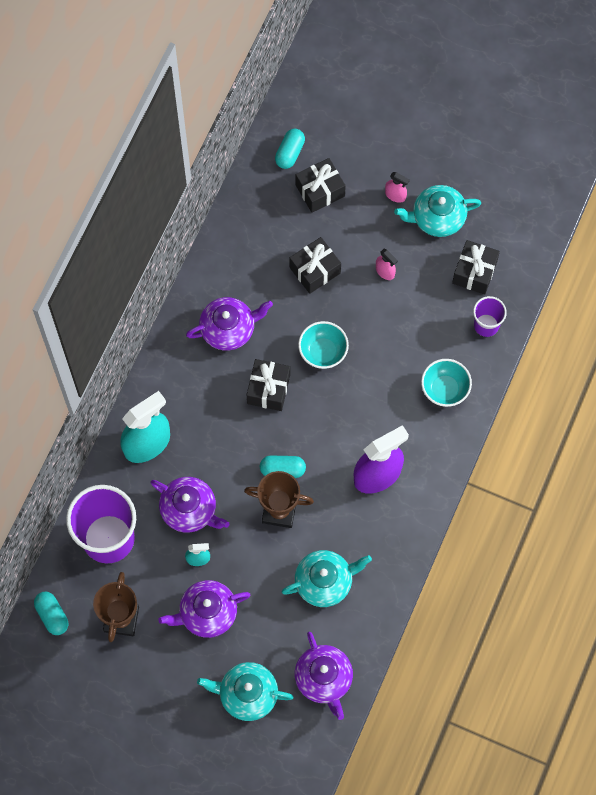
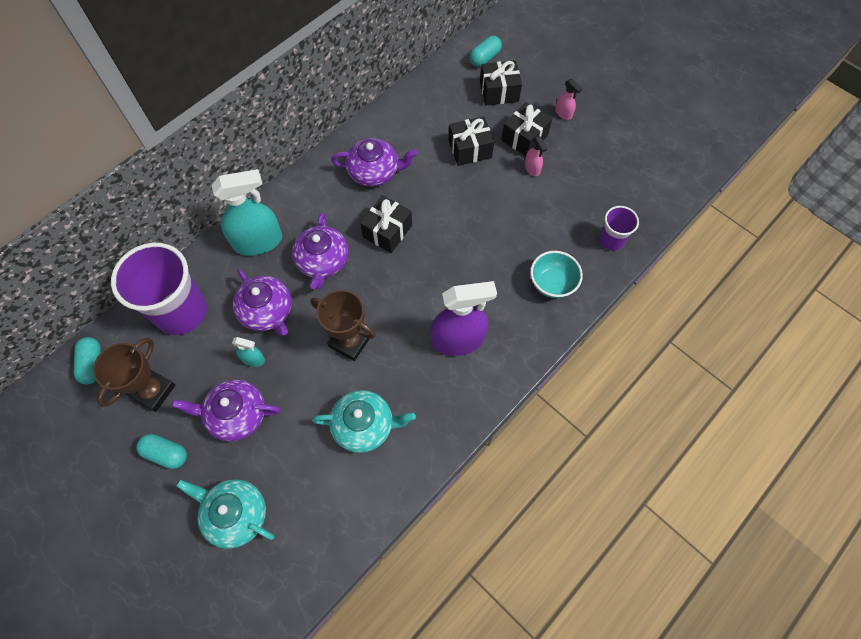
camera: 20 degrees right, 5 degrees down
(282, 469) = (369, 304): turquoise capsule -> turquoise capsule (166, 453)
(323, 352) = (450, 216): turquoise bowl -> none
(324, 679) = (321, 528): purple teapot -> purple teapot (322, 261)
(437, 217) = (595, 140): turquoise teapot -> none
(474, 272) = (614, 193): black gift -> black gift (524, 138)

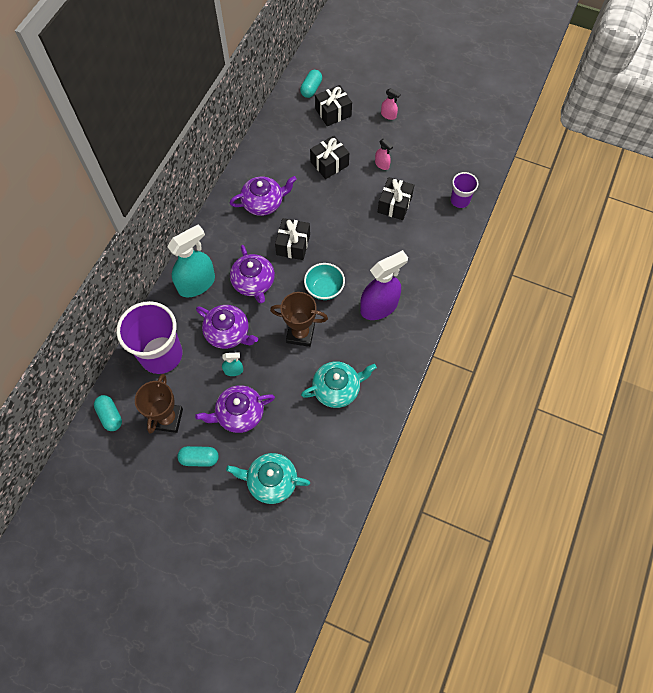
camera: 20 degrees left, 0 degrees up
(524, 138) = (367, 143): black gift -> black gift (394, 204)
(552, 283) = (430, 245): turquoise bowl -> turquoise bowl (324, 289)

